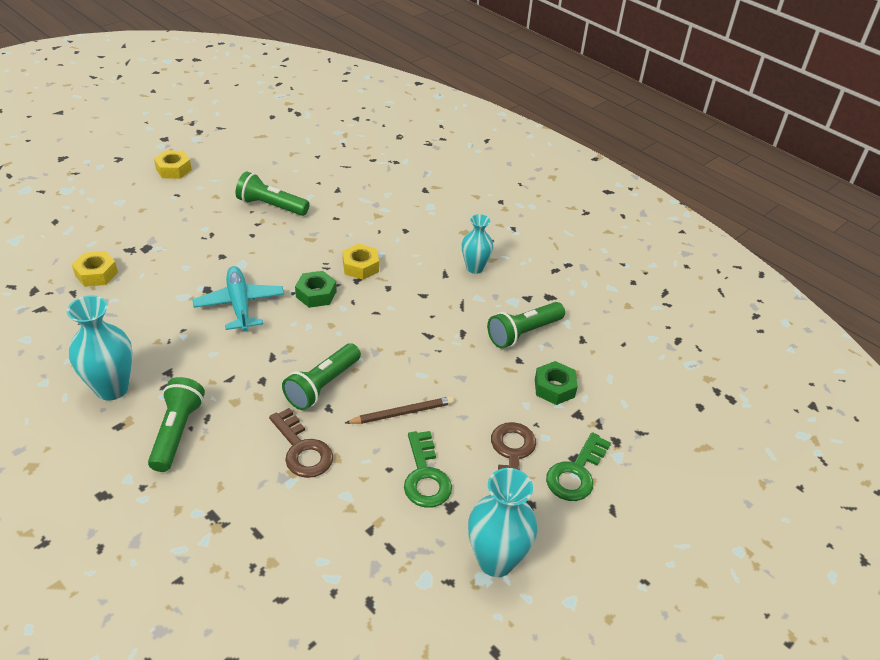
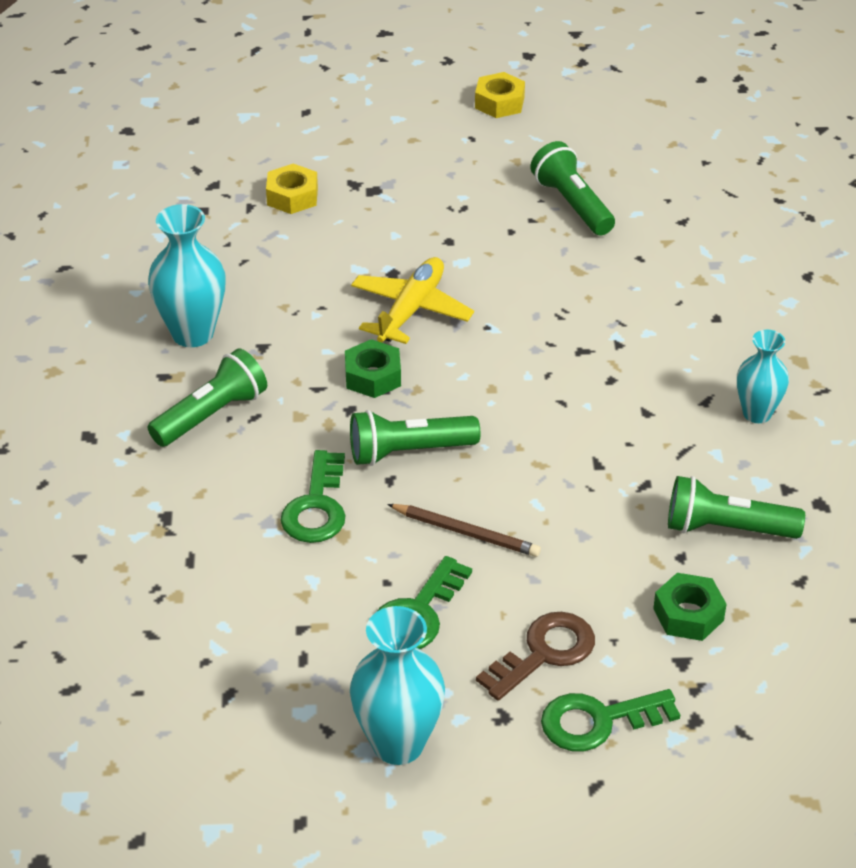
camera: 45 degrees right, 0 degrees up
(239, 304) = (411, 310): turquoise plane -> yellow plane
(302, 450) = (316, 507): brown key -> green key
(316, 294) = (512, 343): green nut -> green nut (373, 376)
(360, 266) = (604, 336): yellow nut -> none

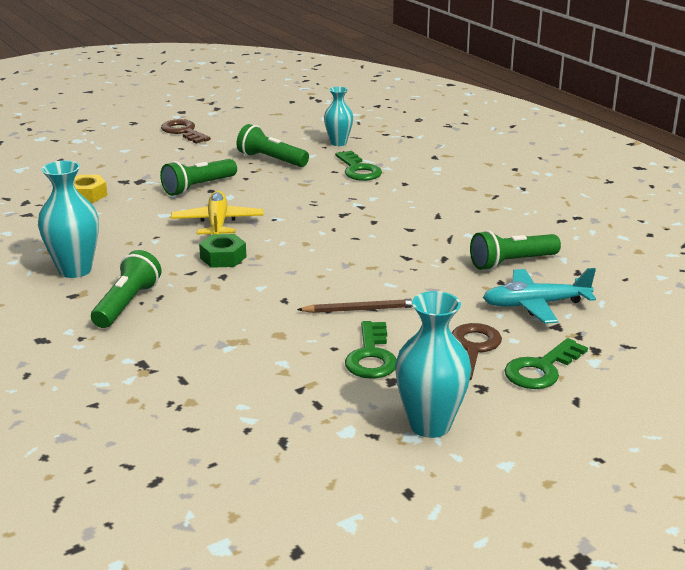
camera: 30 degrees left, 15 degrees down
(316, 507) = (248, 326): green key -> green key (358, 170)
(409, 452) = (283, 284): green flashlight -> green flashlight (198, 187)
(499, 103) = (183, 132): yellow nut -> brown key
(688, 614) = (535, 305): green nut -> turquoise plane
(757, 413) = (471, 213): turquoise vase -> turquoise vase (338, 143)

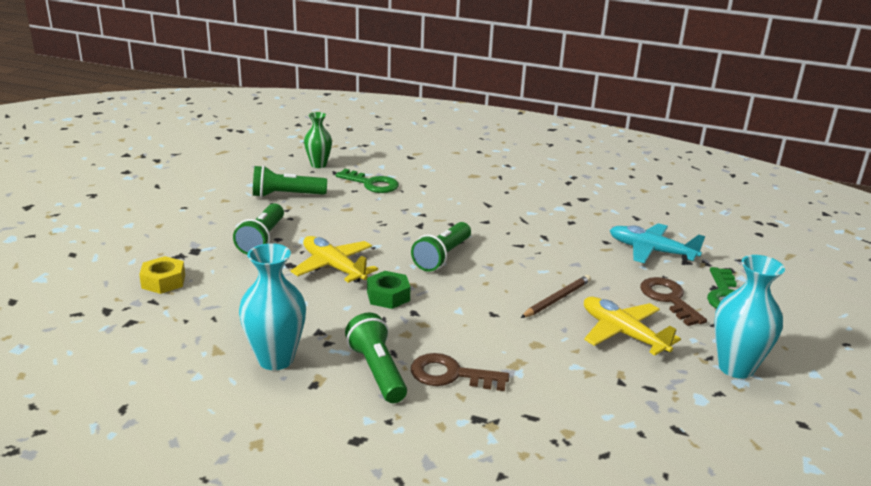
camera: 40 degrees left, 0 degrees up
(183, 132) = (161, 190): brown key -> brown key (450, 375)
(338, 143) = (318, 165): turquoise vase -> green vase
(371, 356) = (622, 333): green key -> yellow plane
(512, 263) = (590, 225): green flashlight -> green flashlight (442, 257)
(535, 305) = (651, 251): turquoise plane -> turquoise plane turned 75 degrees clockwise

